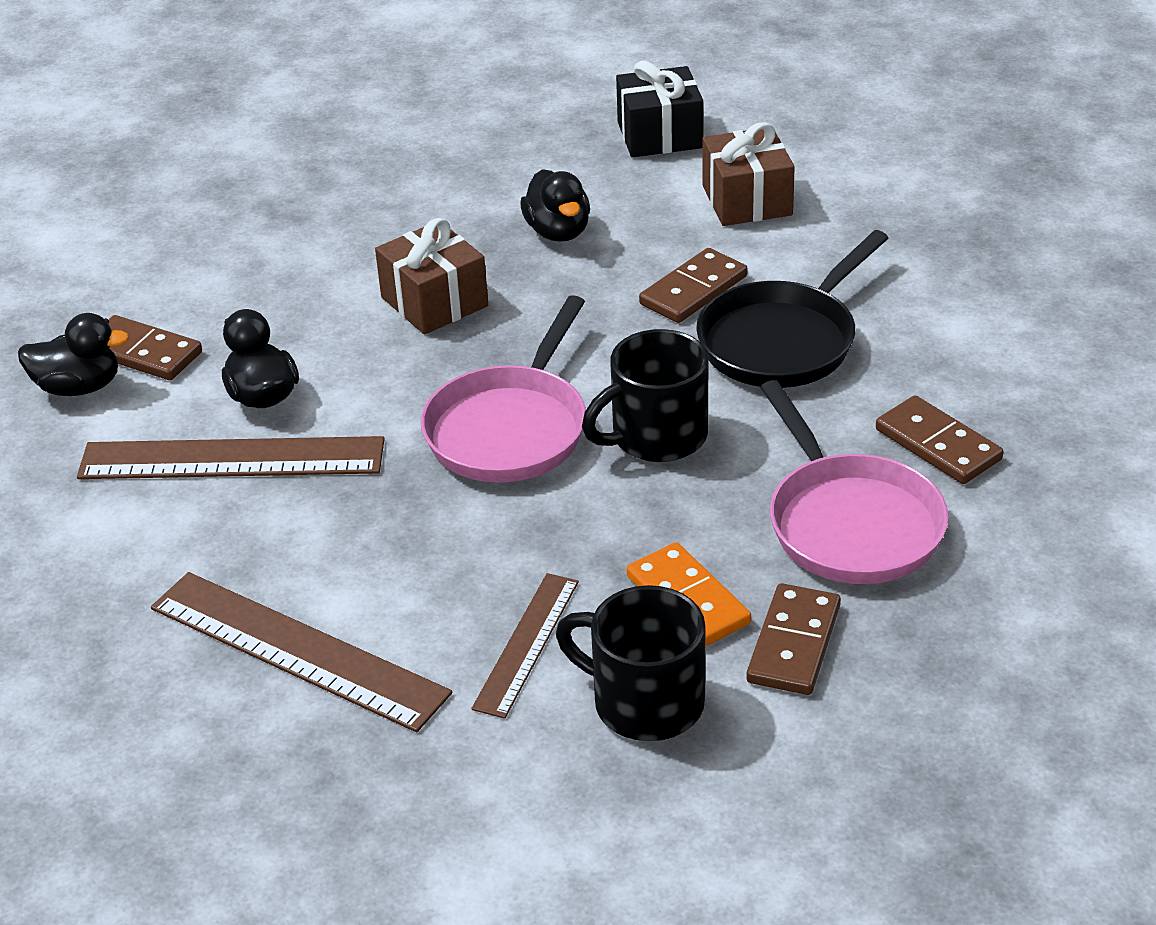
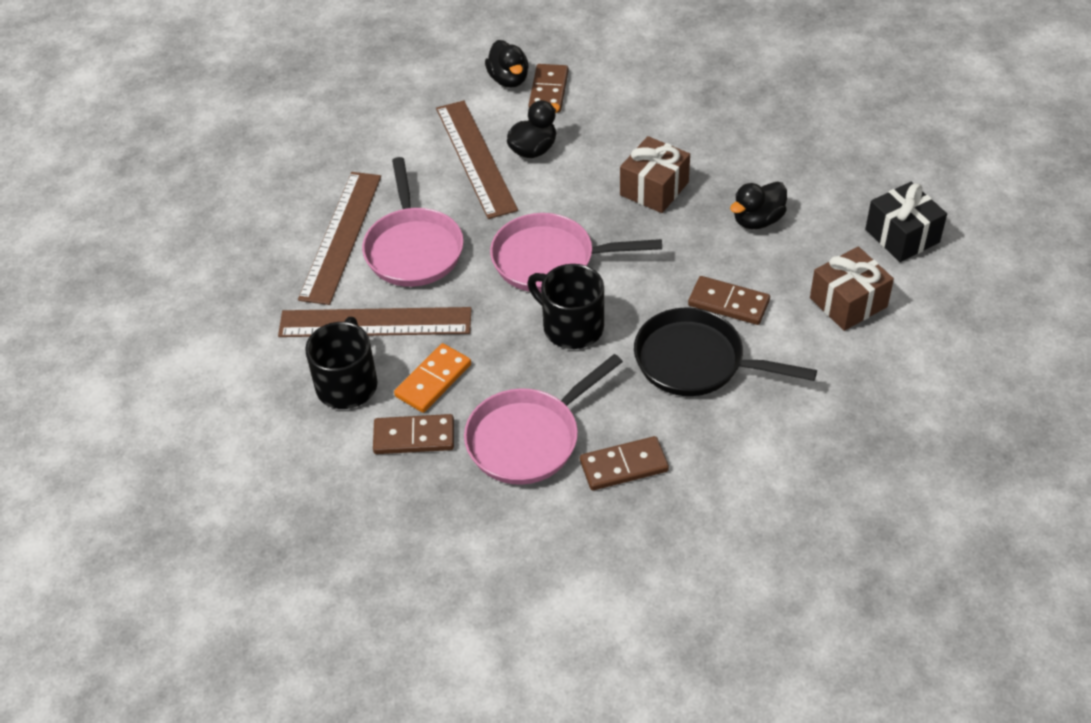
camera: 70 degrees right, 10 degrees up
(387, 568) = (413, 249): none -> pink pan
(526, 644) = (375, 322): brown ruler -> brown ruler, size x1.69
(938, 444) = (624, 466): brown domino -> brown domino turned 45 degrees clockwise

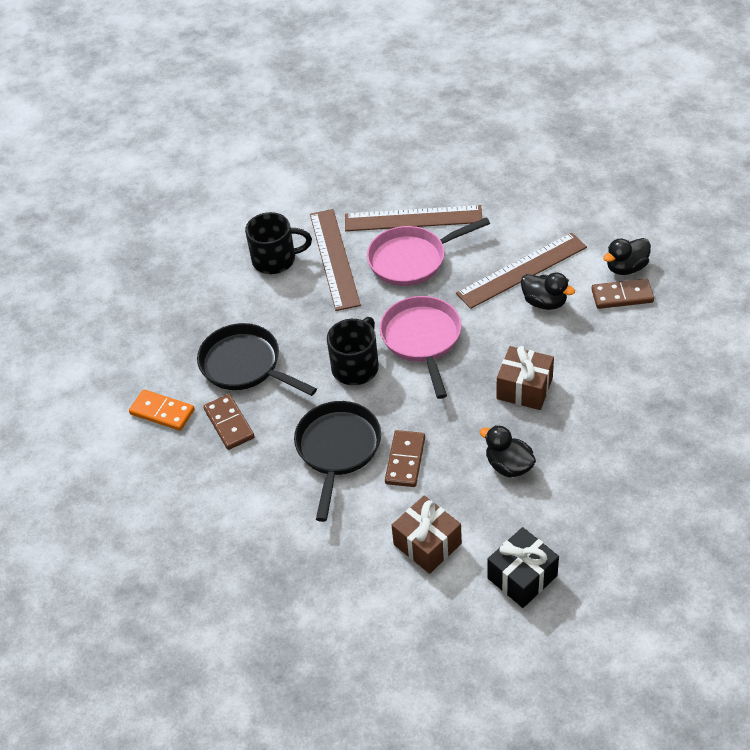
camera: 80 degrees right, 0 degrees up
(414, 437) = (236, 305): brown domino -> none
(433, 380) = (288, 302): orange domino -> orange domino (162, 412)
(528, 438) = (245, 365): pink pan -> black pan

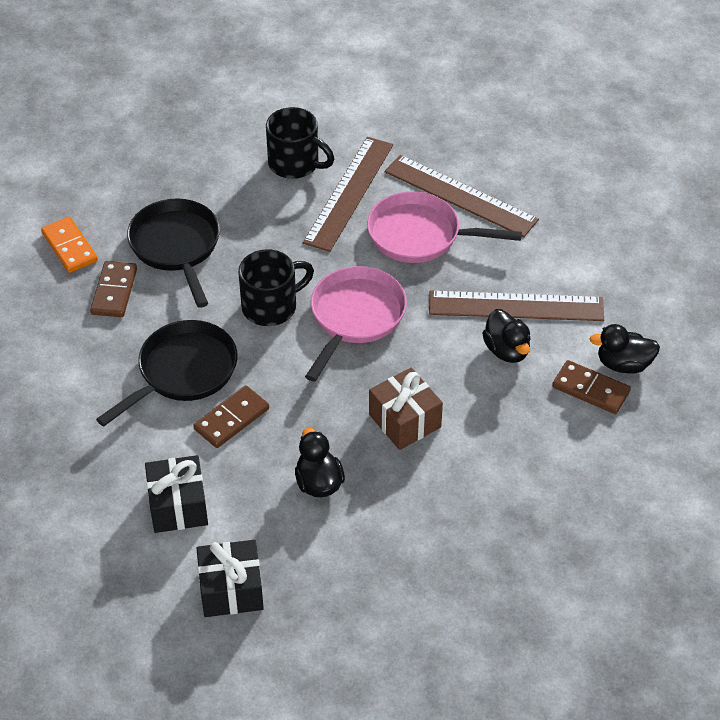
camera: 30 degrees right, 0 degrees up
(427, 544) = (178, 506): brown gift -> black gift

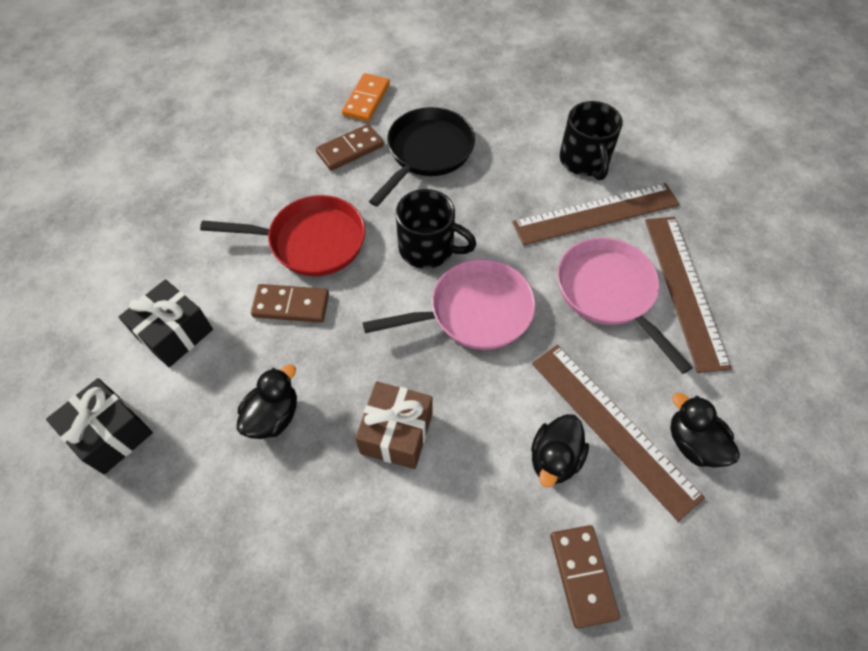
camera: 50 degrees right, 10 degrees up
(183, 372) = (311, 241): black pan -> red pan
(623, 364) = (645, 585): black duck -> black duck (693, 443)

